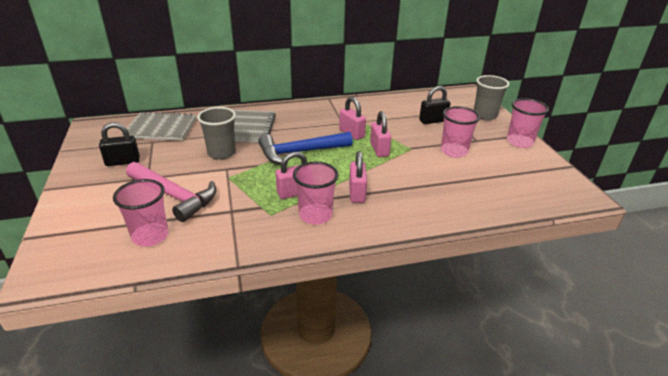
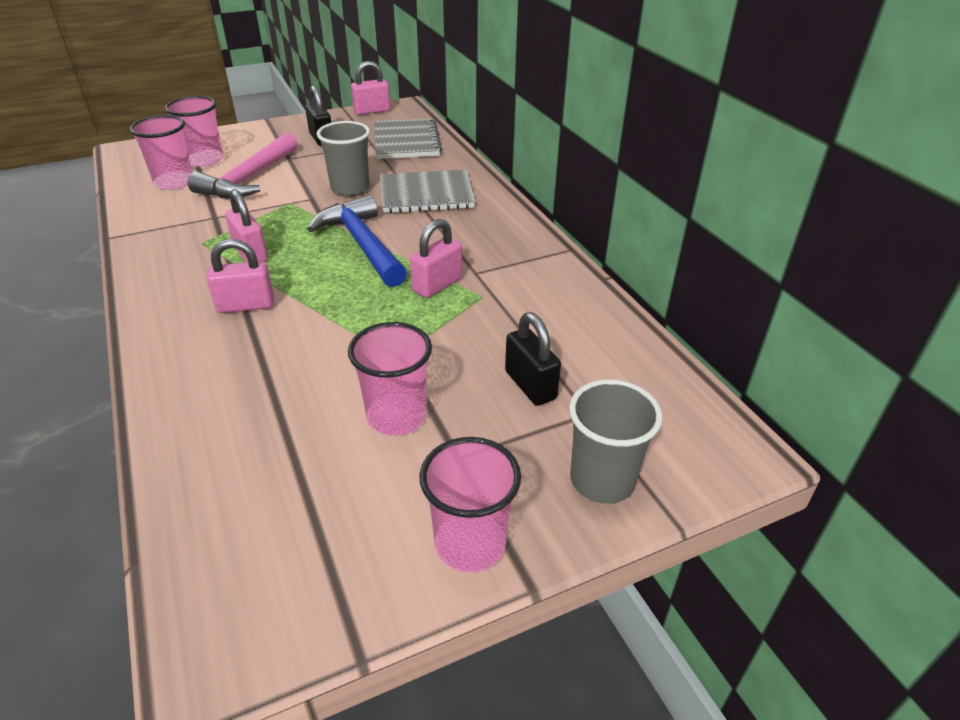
camera: 80 degrees right, 5 degrees up
(315, 215) = (194, 275): pink cup -> pink cup (205, 160)
(379, 150) = (385, 319): pink padlock -> pink padlock (372, 111)

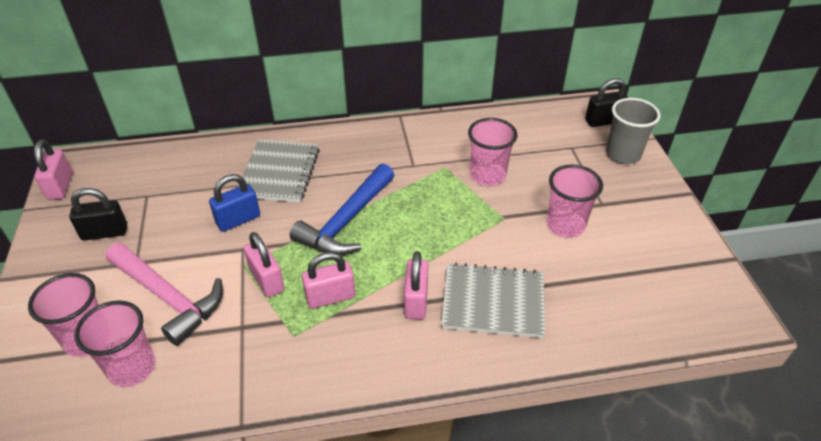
camera: 75 degrees left, 5 degrees up
(350, 188) = (238, 220): grey cup -> blue padlock
(362, 244) = (346, 221): blue hammer -> blue hammer turned 45 degrees counterclockwise
(406, 142) = (160, 171): grey notebook -> grey notebook (493, 302)
(437, 285) = (423, 186): pink padlock -> pink padlock (267, 280)
(470, 544) = (665, 209): pink cup -> pink cup (487, 176)
(530, 385) = (544, 164): black padlock -> black padlock (603, 121)

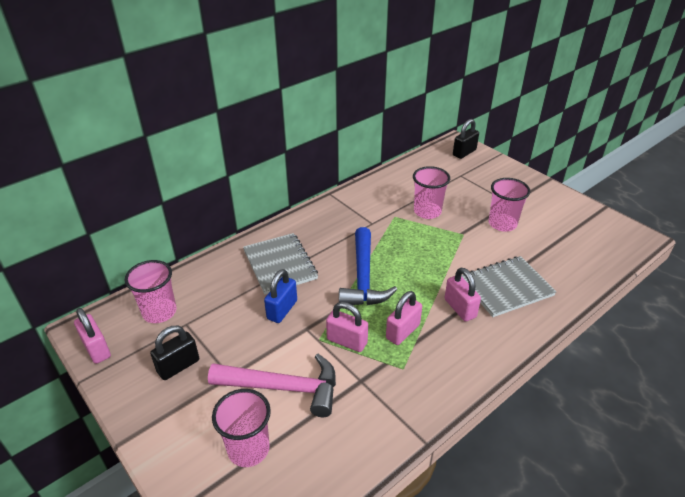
camera: 30 degrees left, 5 degrees down
(132, 368) = (307, 450): pink cup -> pink cup (159, 312)
(623, 154) = (494, 169): grey cup -> none

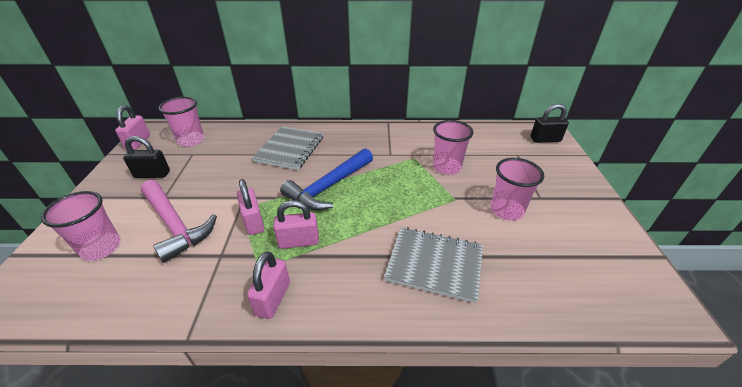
camera: 40 degrees right, 0 degrees up
(282, 310) = (249, 177): blue padlock -> none
(460, 308) = (368, 254): pink padlock -> pink padlock (273, 298)

